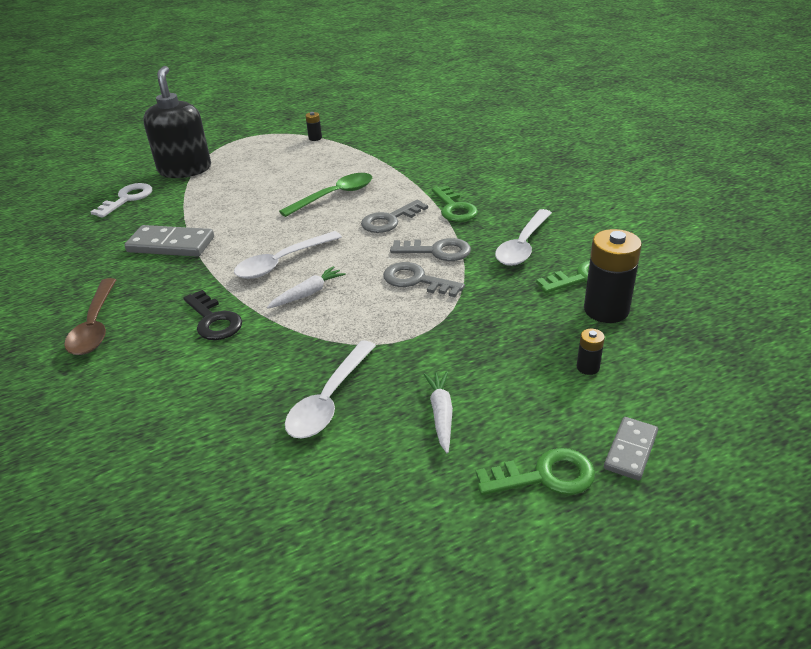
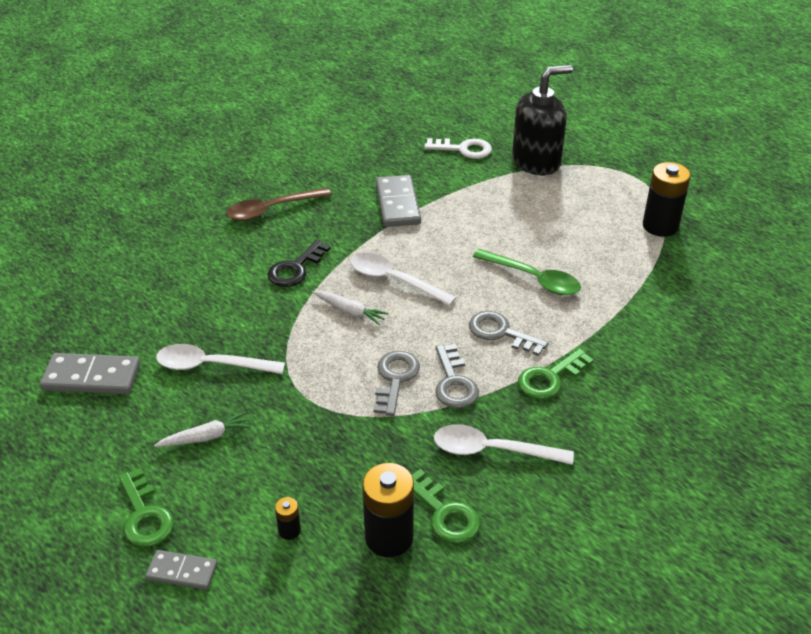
camera: 70 degrees right, 5 degrees up
(286, 516) = (92, 377): none -> grey domino
(315, 138) = (660, 226): black battery -> black battery, size x2.16

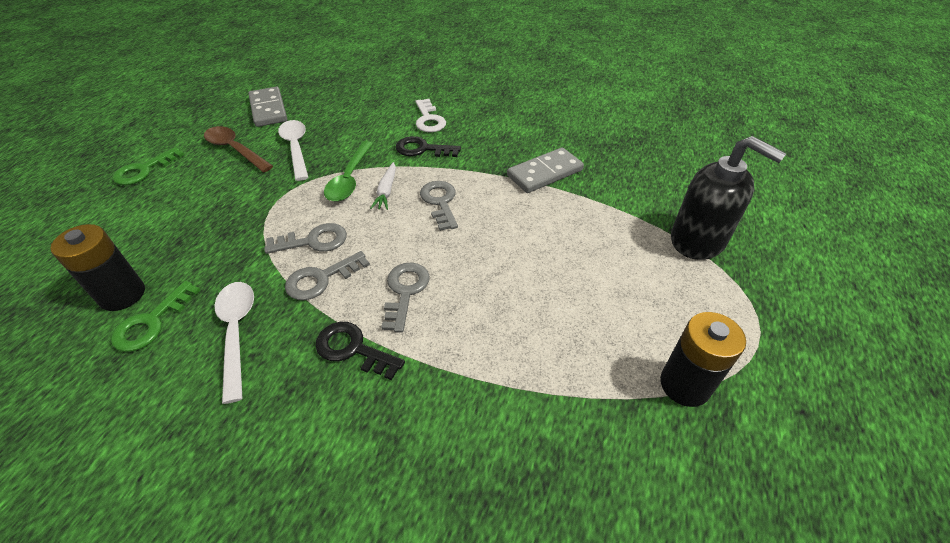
camera: 65 degrees right, 5 degrees up
(182, 571) = (91, 202): grey domino -> none
(206, 437) = (222, 170): white carrot -> none
(272, 209) = (485, 117): brown spoon -> brown spoon (235, 150)
(289, 530) = (130, 238): black battery -> none
(394, 280) = (440, 202): white spoon -> grey key
(463, 149) = (663, 186): white key -> white key (429, 119)
(533, 279) = (501, 292): green spoon -> green spoon (349, 178)
(550, 378) = (353, 349): green key -> black key

